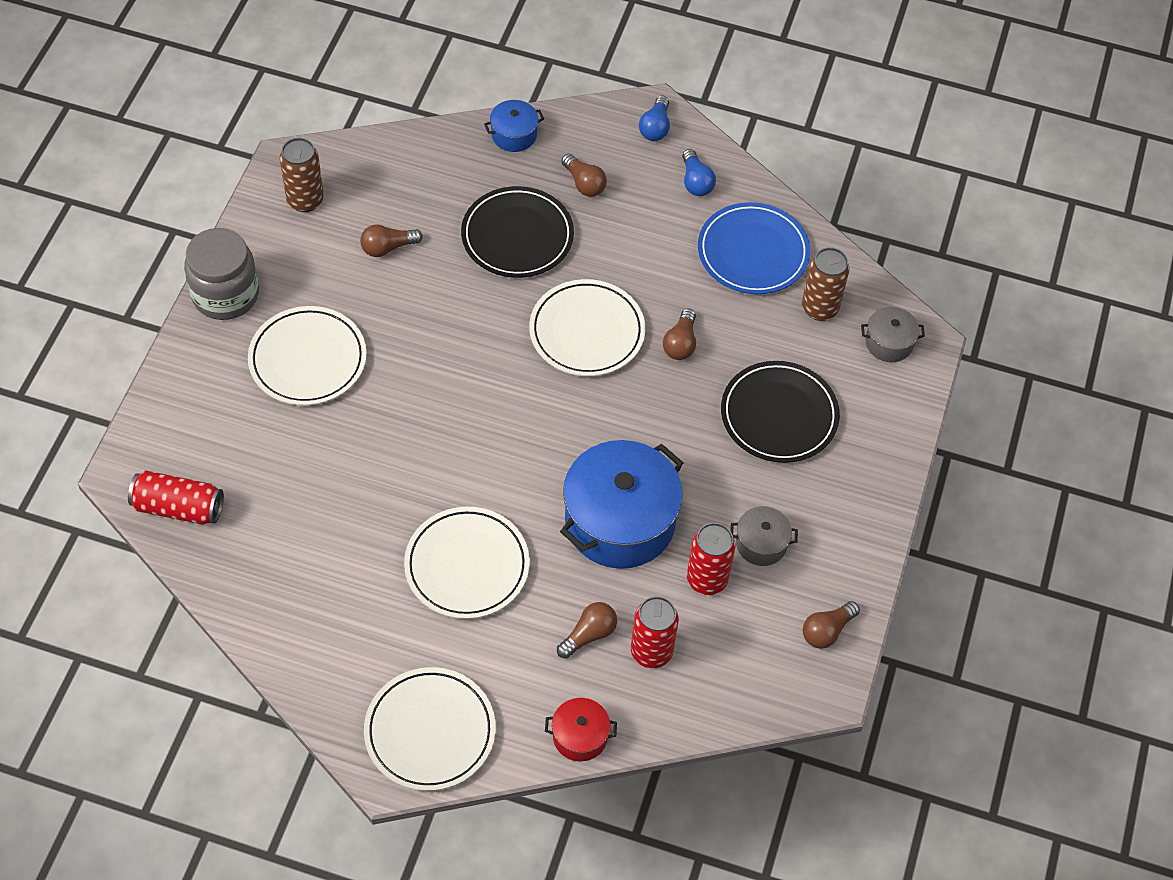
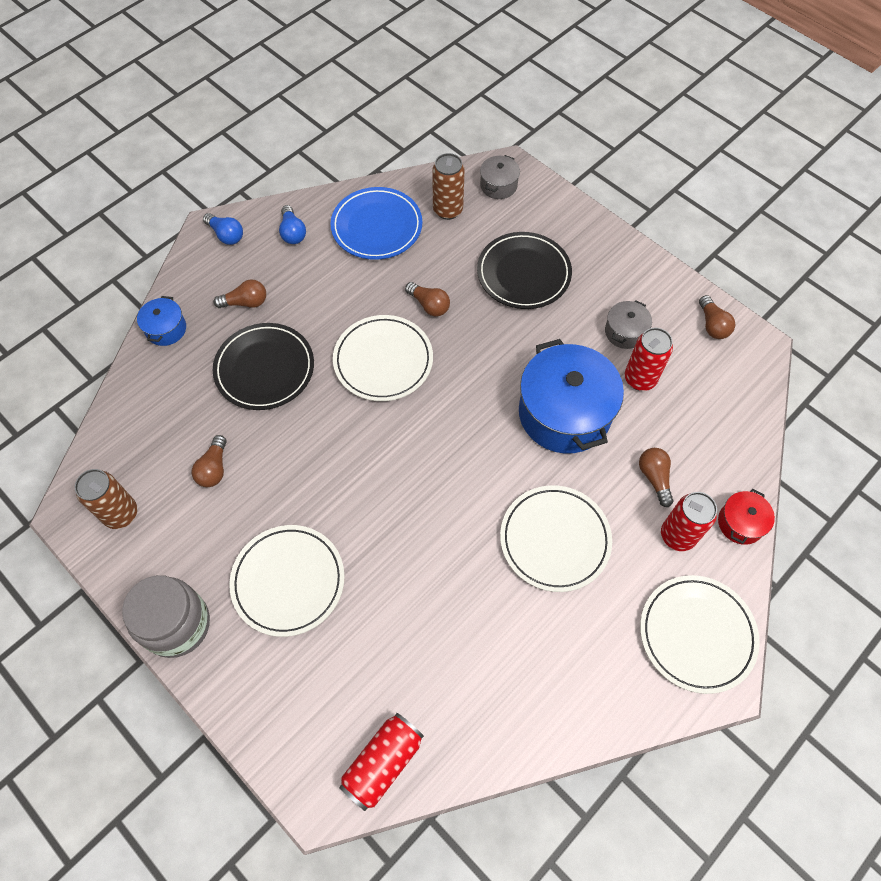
camera: 60 degrees left, 5 degrees up
(651, 652) = (686, 442): red can -> red can (677, 535)
(696, 182) = (292, 232): blue light bulb -> blue light bulb turned 60 degrees clockwise

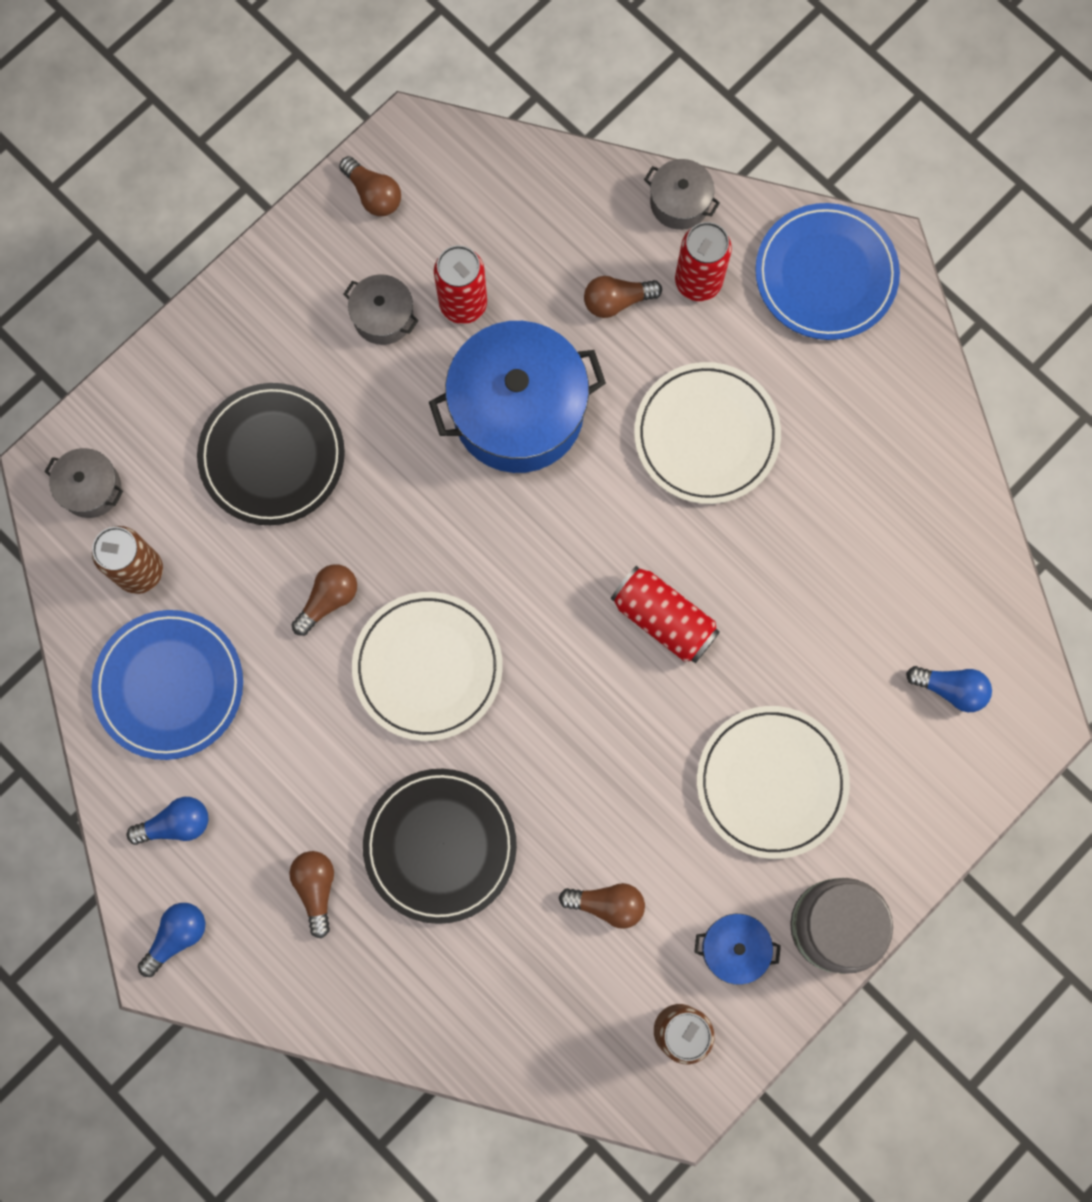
camera: 90 degrees left, 15 degrees up
(166, 329) = (364, 1012): blue pot -> blue pot (734, 948)
(352, 725) = (950, 689): none -> blue light bulb
(383, 763) = (991, 650): red can -> red can (663, 619)
(697, 634) = (825, 275): white plate -> blue plate
(712, 325) = (373, 194): brown light bulb -> brown light bulb turned 60 degrees clockwise
(740, 523) = (679, 202): red pot -> grey pot

